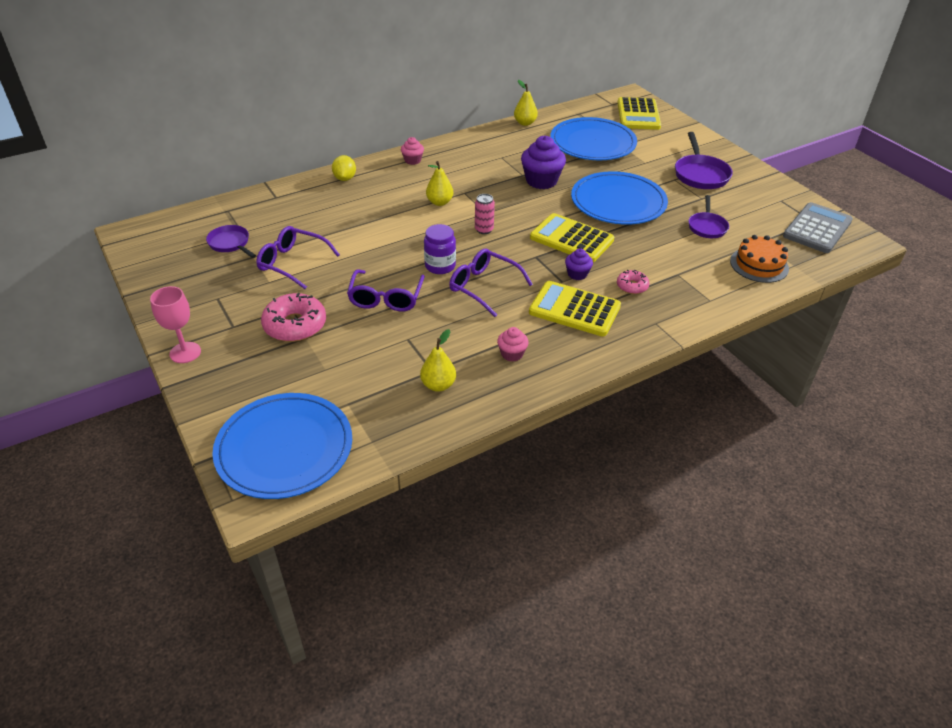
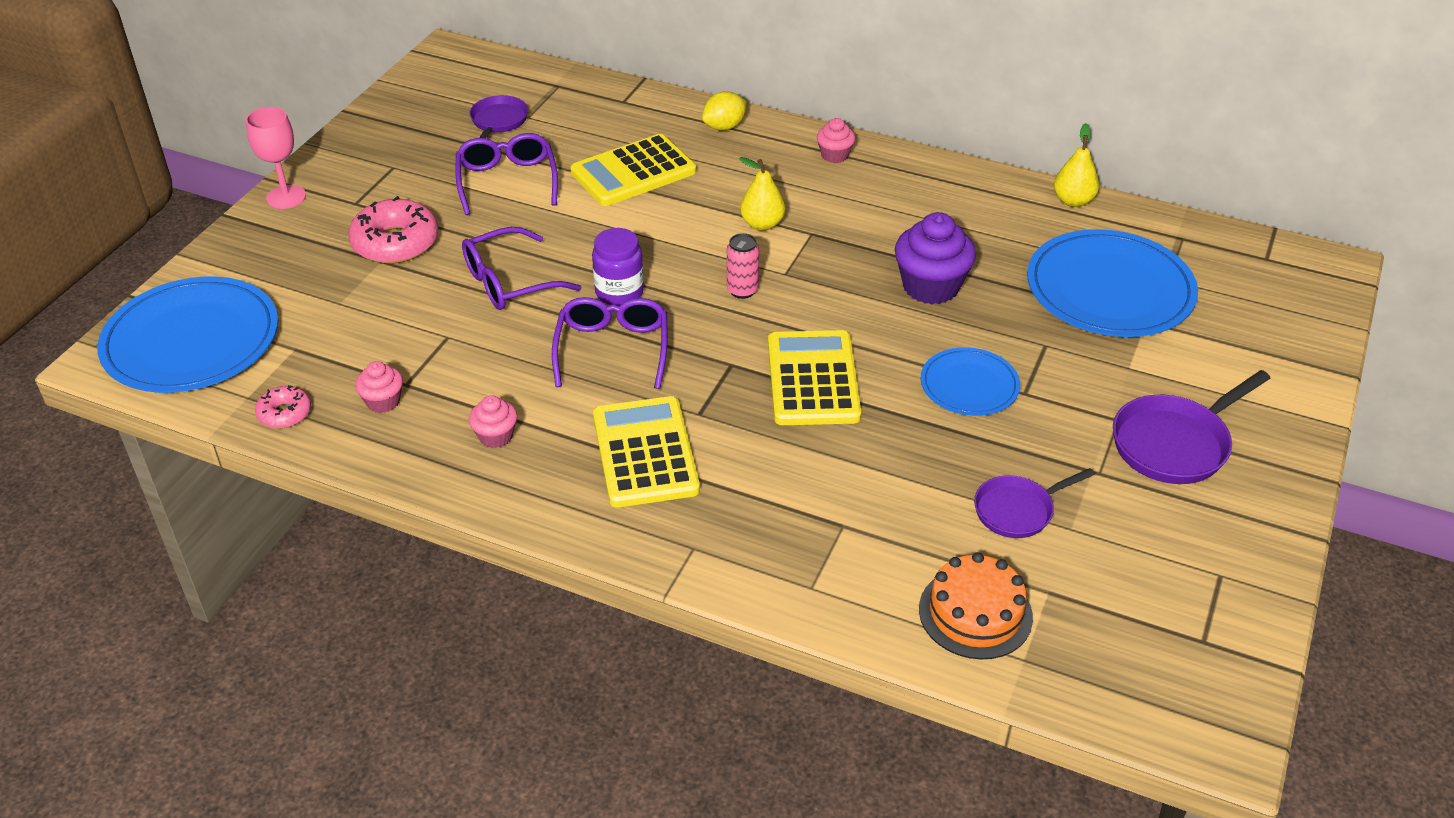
camera: 55 degrees right, 0 degrees up
(438, 385) = (383, 401): yellow pear -> pink cupcake
(577, 274) = (731, 421): purple cupcake -> none
(618, 202) = (969, 385): blue plate -> blue plate, size x0.55
(632, 286) = (759, 488): pink donut -> pink donut (284, 413)
(638, 115) = (1274, 299): yellow calculator -> yellow calculator (633, 172)
(817, 229) = (1182, 655): grey calculator -> none

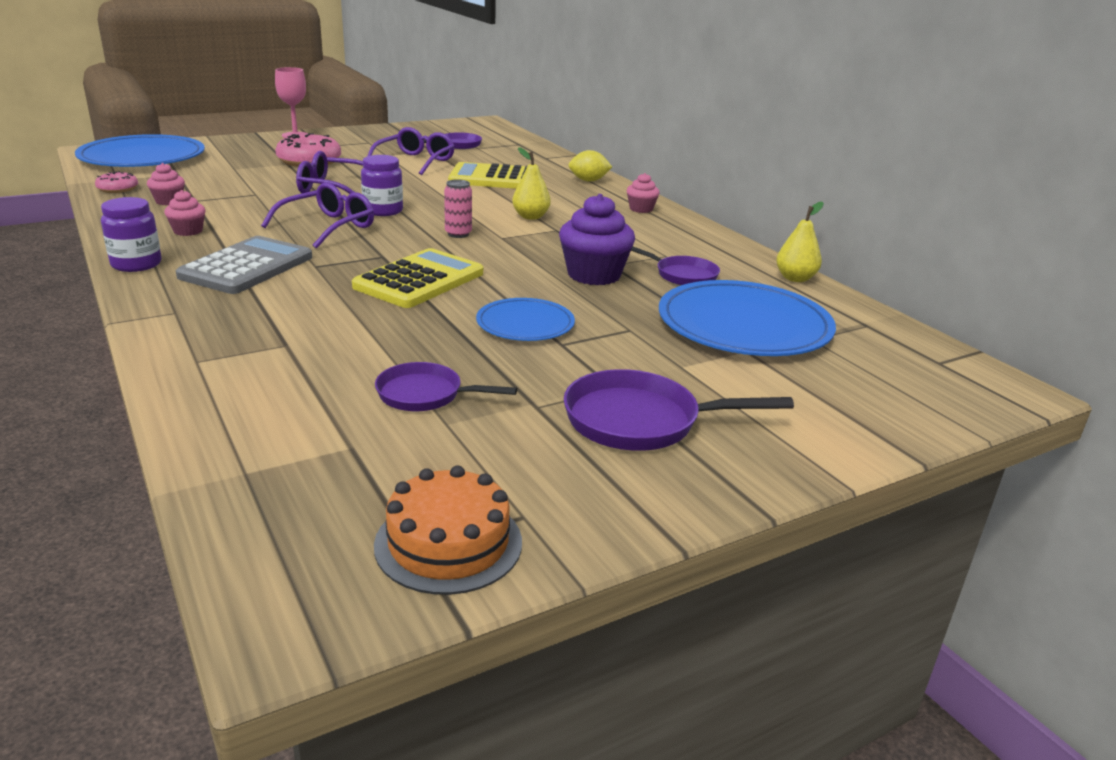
camera: 35 degrees right, 15 degrees down
(542, 512) = (136, 264): none -> purple jar
(645, 453) = (247, 267): yellow calculator -> grey calculator
(975, 613) = (270, 429): orange cake -> orange cake (448, 543)
(992, 246) = (682, 275): none -> purple pan

